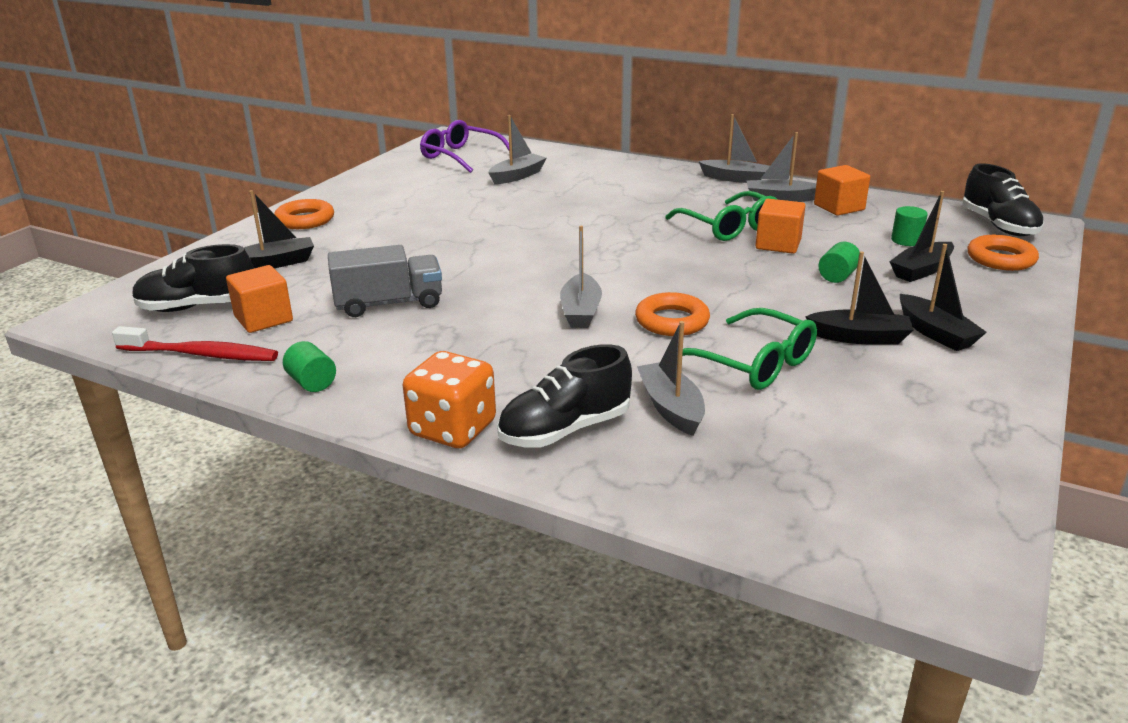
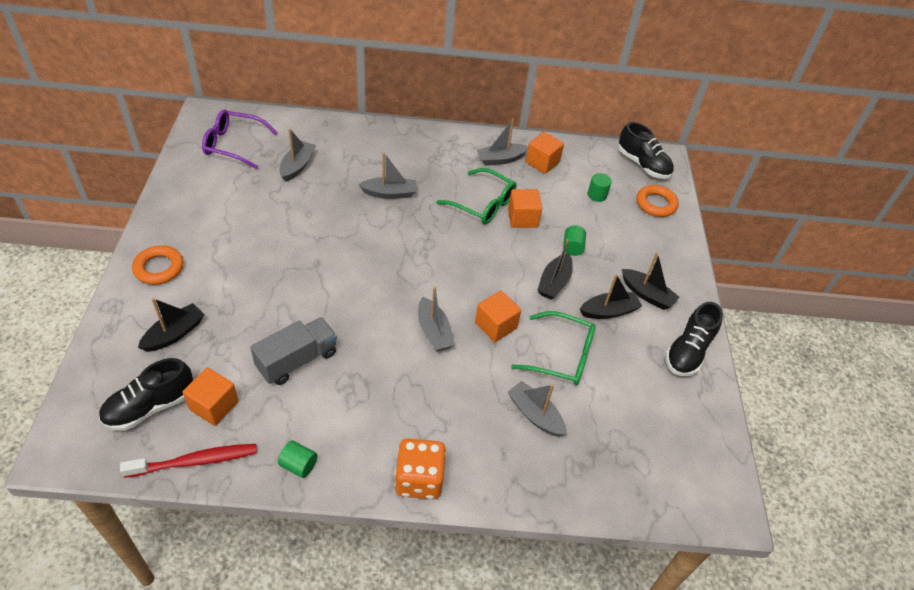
camera: 30 degrees left, 20 degrees up
(565, 430) = (486, 456): black shoe -> black shoe (688, 352)
(672, 321) = (495, 325): orange ring -> orange cube
(735, 178) = (459, 138): grey boat -> grey boat (390, 193)
(921, 270) = (617, 228): black boat -> black boat (554, 282)

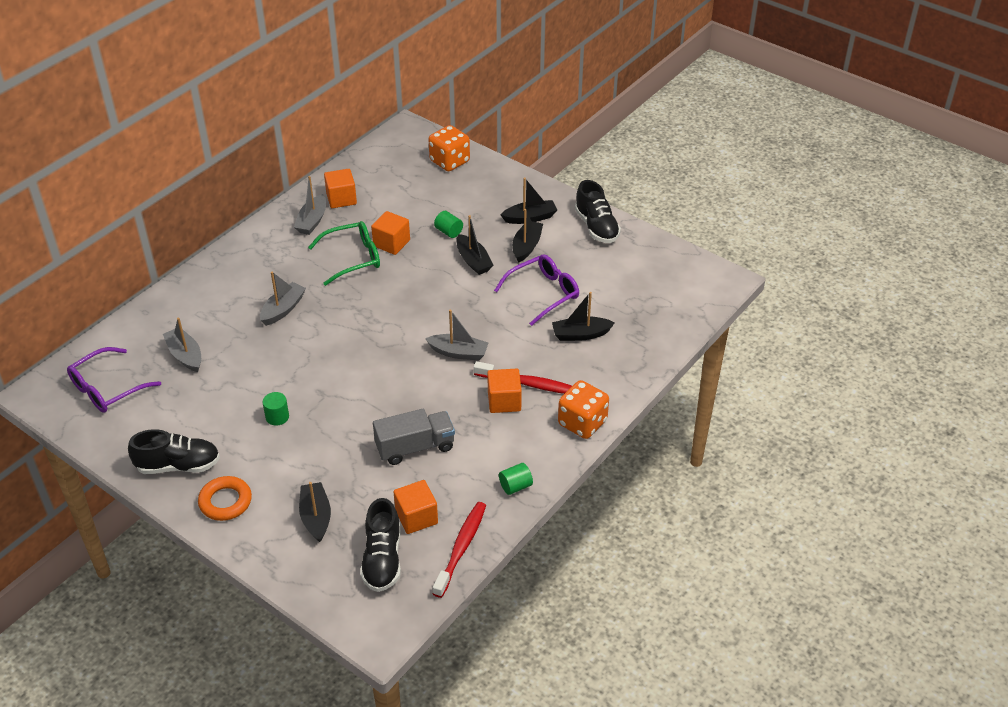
camera: 50 degrees left, 5 degrees down
(297, 360) = (415, 447): grey truck -> grey truck turned 75 degrees clockwise
(436, 405) = (528, 384): none -> red toothbrush
(495, 325) = (484, 315): orange cube -> orange cube (504, 401)
(535, 415) = (580, 334): grey boat -> black boat
(561, 356) = (543, 293): green glasses -> purple glasses
(597, 195) = (408, 188): green cylinder -> green cylinder (277, 417)
(643, 165) = (402, 144): black shoe -> black shoe (178, 465)
(656, 204) = (449, 161): orange ring -> orange dice

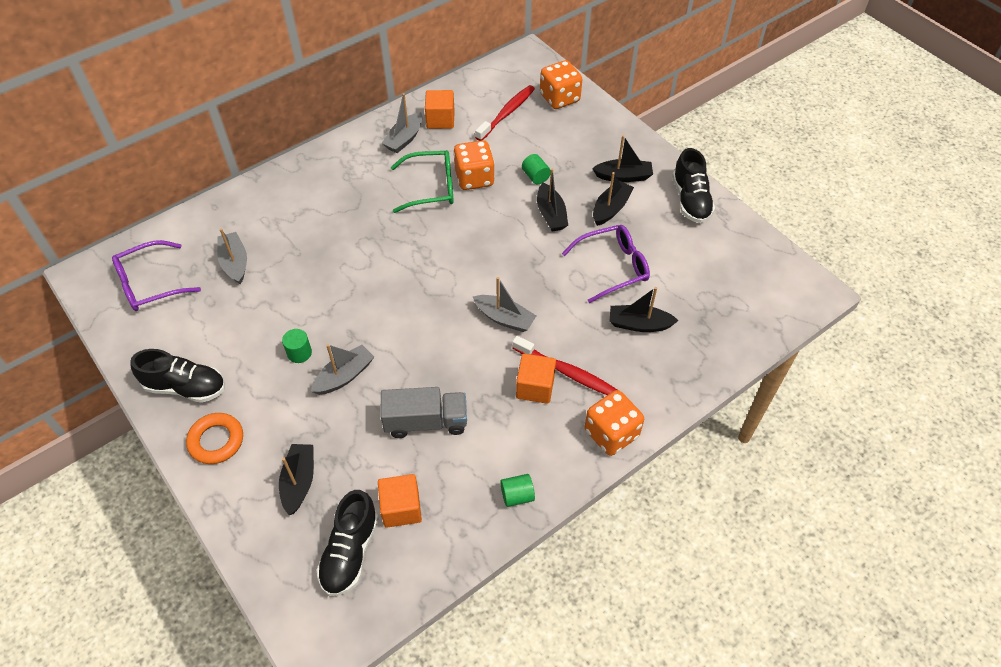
camera: 15 degrees right, 10 degrees up
(283, 309) = (345, 231): grey boat -> grey boat (344, 376)
(391, 243) = (474, 178): orange cube -> orange dice
(461, 548) = (436, 559): red toothbrush -> red toothbrush (507, 113)

